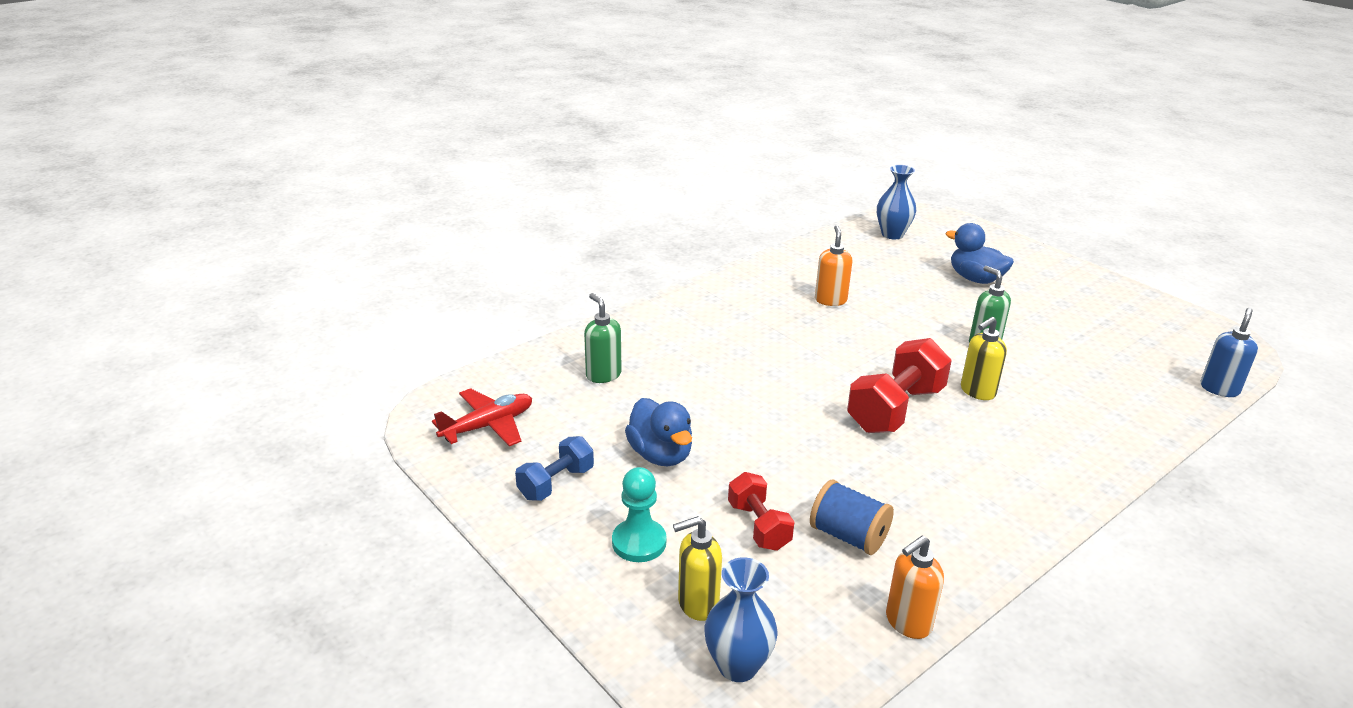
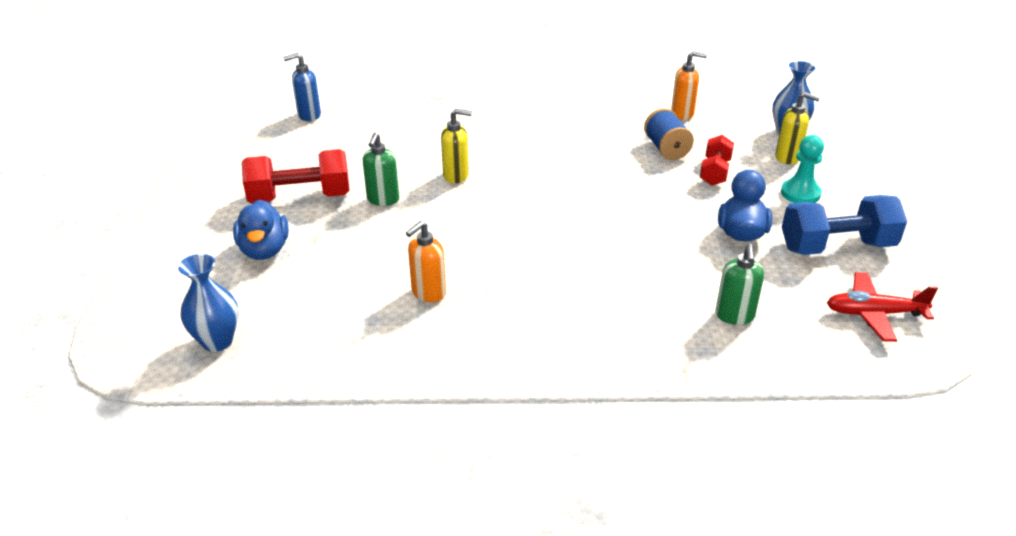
camera: 140 degrees left, 5 degrees up
(556, 483) = (836, 247): blue dumbbell -> blue dumbbell, size x1.68
(895, 409) = (531, 190): red dumbbell -> red dumbbell (300, 198)

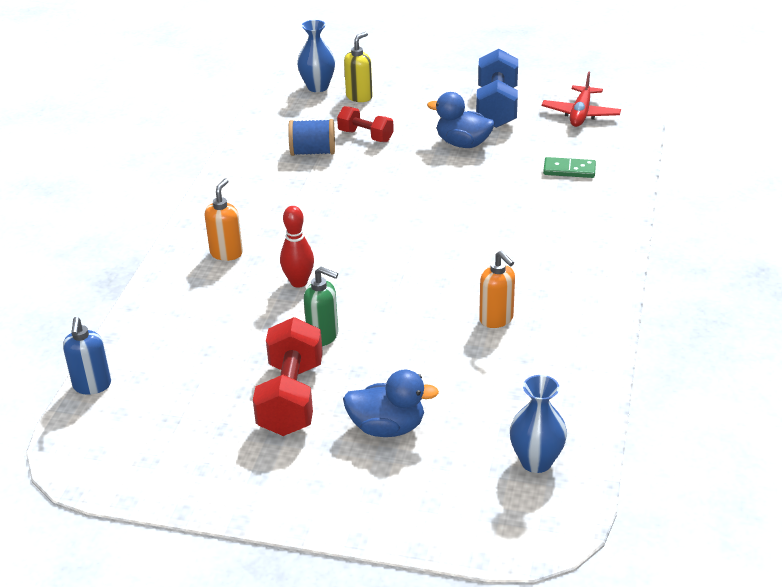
camera: 75 degrees left, 0 degrees up
(456, 176) = (299, 282): yellow soap dispenser -> red bowling pin
(682, 114) = (252, 131): orange soap dispenser -> orange soap dispenser (226, 253)
(734, 316) = (569, 170): green soap dispenser -> green domino
(800, 193) = (417, 104): turquoise pawn -> none

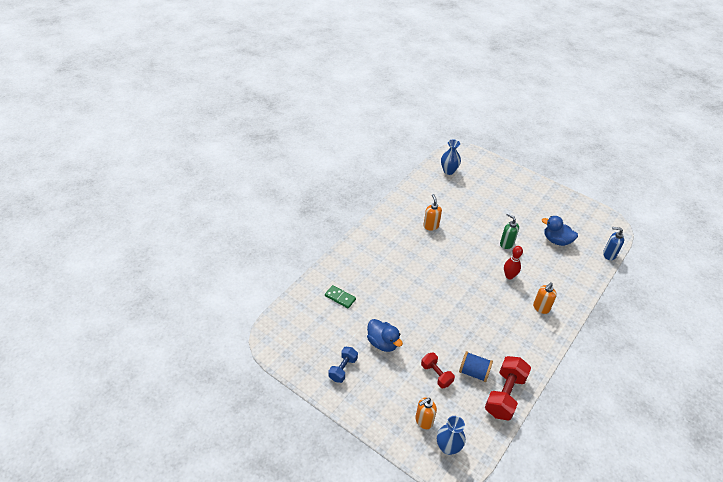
camera: 160 degrees left, 10 degrees up
(92, 386) = (609, 254): blue soap dispenser -> blue soap dispenser turned 90 degrees counterclockwise
(291, 398) = (527, 221): red dumbbell -> red dumbbell (504, 395)
(359, 97) = (423, 421): yellow soap dispenser -> orange soap dispenser
(387, 427) = (494, 198): blue duck -> blue duck (556, 240)
(497, 107) = (343, 369): blue dumbbell -> blue dumbbell, size x0.59
(580, 114) = (299, 341): red plane -> none

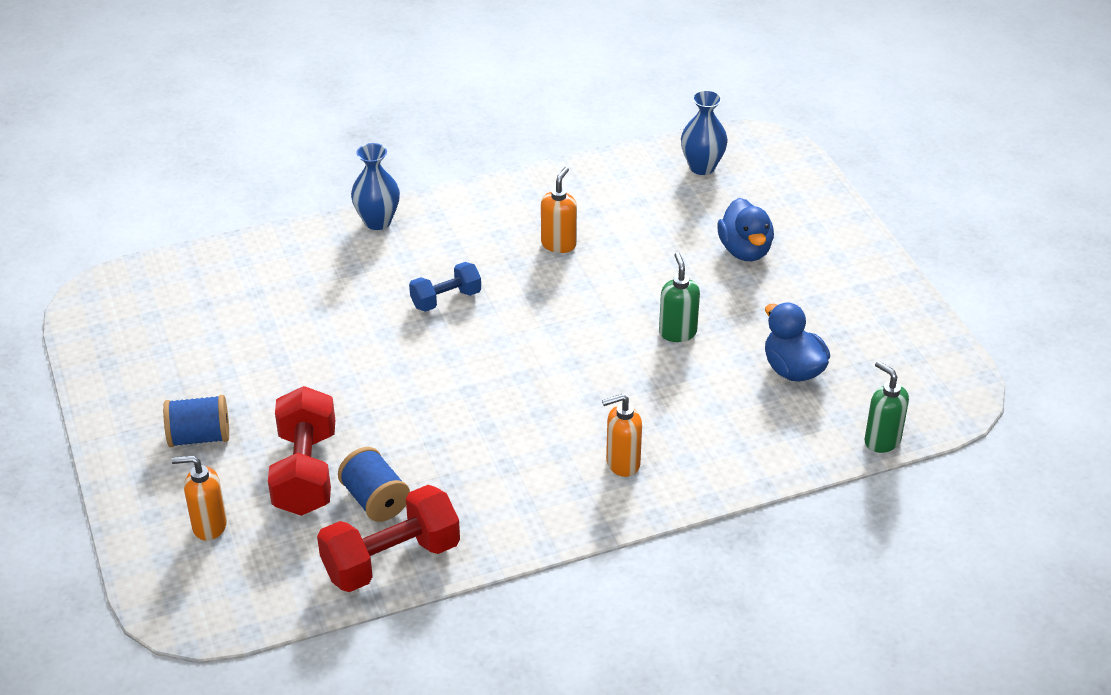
camera: 35 degrees right, 5 degrees down
(340, 297) = (269, 287): green domino -> none
(343, 369) = (161, 391): blue dumbbell -> blue dumbbell (446, 299)
(380, 382) = (200, 437): none -> blue spool
(383, 343) = (267, 384): blue duck -> blue duck (745, 250)
(436, 374) = (305, 472): red dumbbell -> red dumbbell, size x1.68
(448, 447) = (207, 582): blue vase -> blue vase (377, 221)
(509, 276) = (619, 386): red bowling pin -> none
(609, 254) = (882, 440): blue soap dispenser -> green soap dispenser

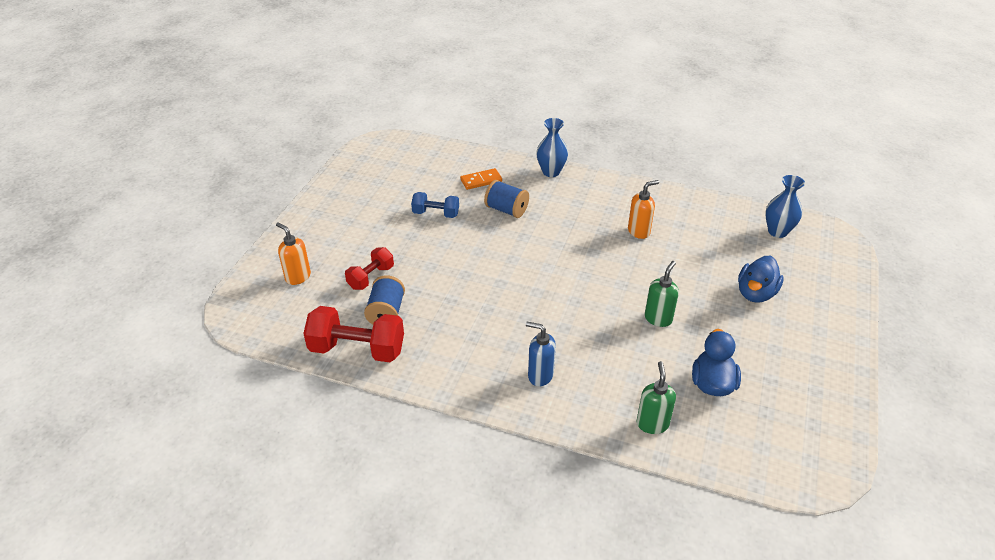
camera: 40 degrees right, 0 degrees up
(200, 437) = (345, 231): blue spool -> blue spool (506, 210)
(301, 278) = (481, 181): none -> orange domino
(305, 472) = (371, 277): red dumbbell -> red dumbbell, size x0.59
(446, 299) = (542, 229): blue dumbbell -> blue dumbbell (436, 214)
(622, 463) = (540, 375): orange soap dispenser -> blue soap dispenser
(882, 440) = (729, 468): green soap dispenser -> green soap dispenser (652, 424)

